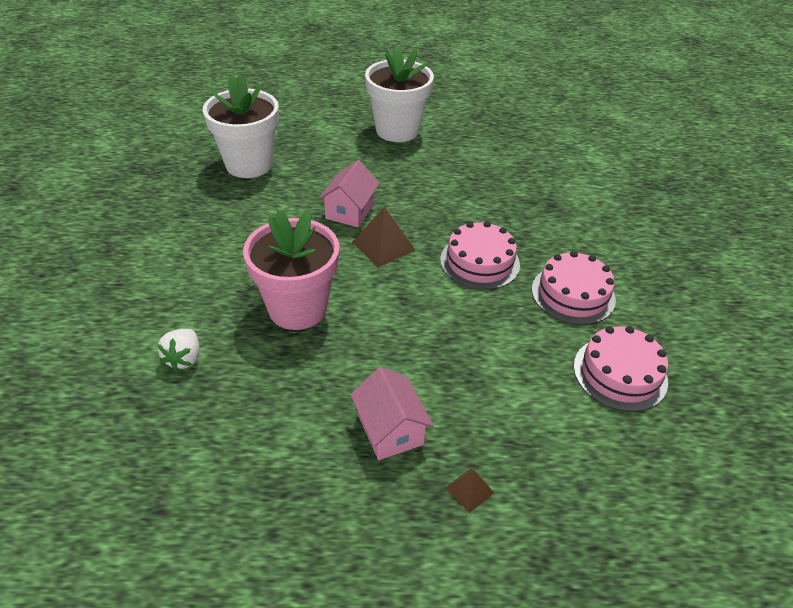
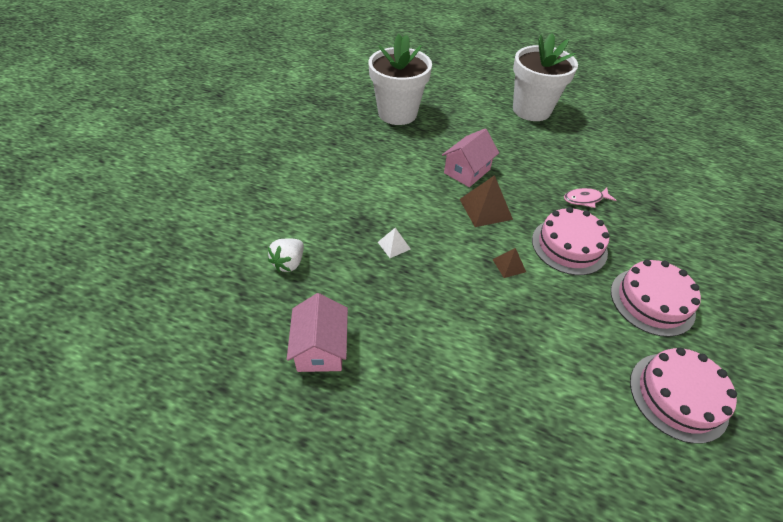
camera: 20 degrees right, 5 degrees up
(297, 308) = (394, 245): pink flower pot -> white pyramid
(390, 429) = (435, 380): pink house -> pink house (320, 348)
(470, 490) = (489, 465): brown pyramid -> brown pyramid (509, 265)
(481, 212) = (585, 199): none -> pink fish

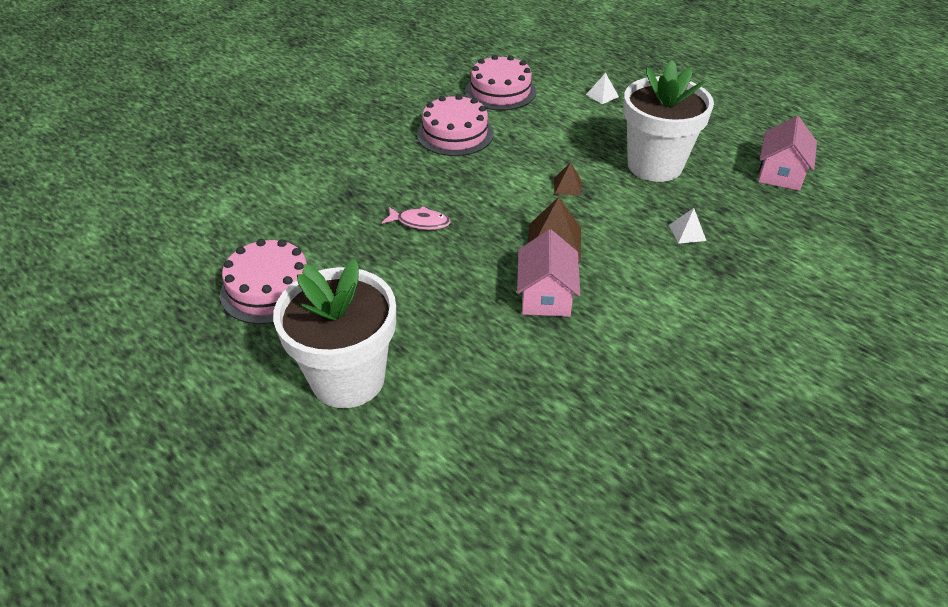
camera: 155 degrees left, 5 degrees down
(289, 263) = (815, 244): white strawberry -> none
(397, 113) = (606, 443): white flower pot -> white flower pot (654, 165)
(467, 171) = (545, 295): pink house -> pink house turned 60 degrees counterclockwise
(562, 436) = (602, 95): none -> white pyramid
(569, 246) = (488, 186): pink cake -> pink cake (270, 288)

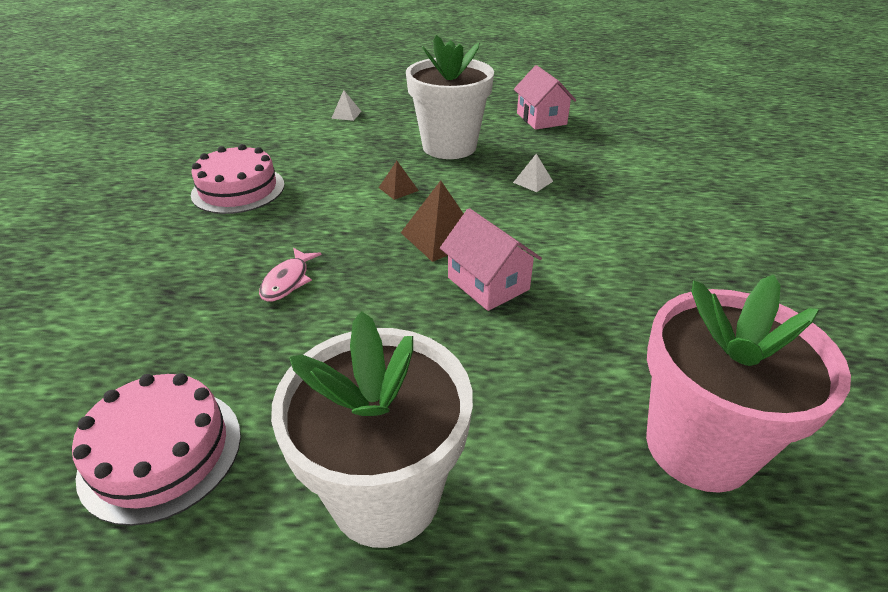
camera: 40 degrees left, 5 degrees down
(420, 222) = (288, 281): pink fish -> pink fish turned 135 degrees clockwise
(500, 91) = (247, 141): pink cake -> none
(550, 478) = (698, 446): none -> pink flower pot

